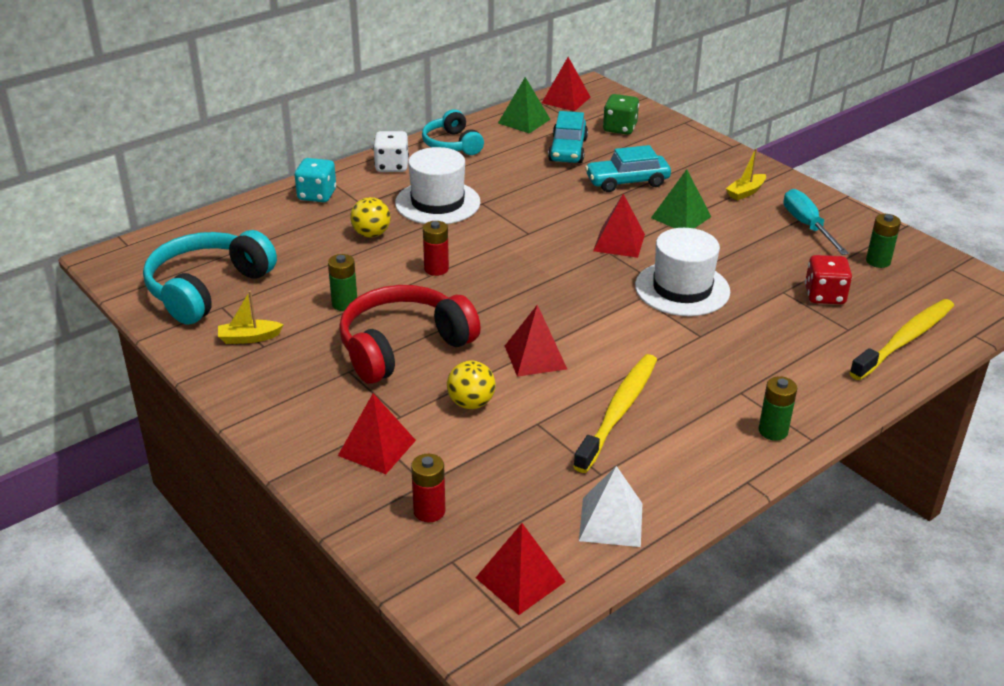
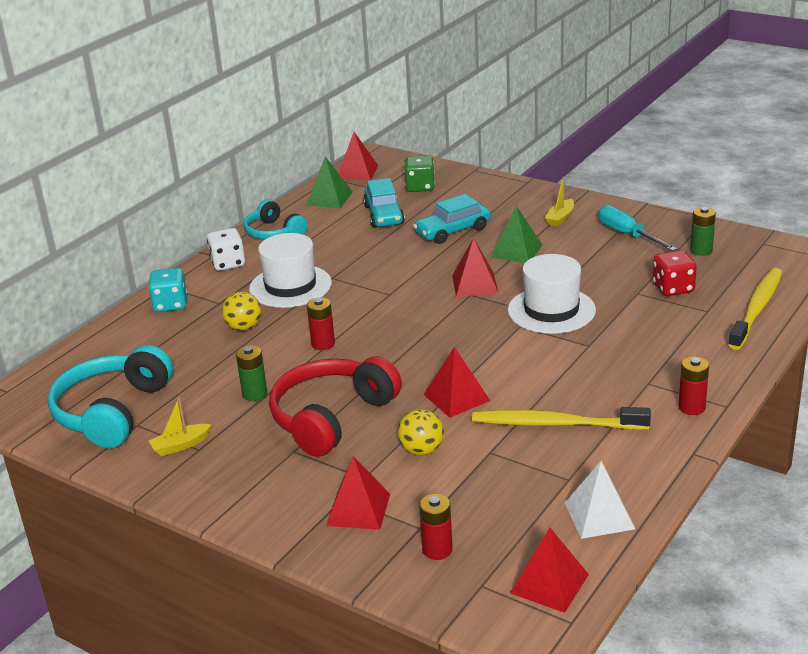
camera: 15 degrees left, 5 degrees down
(619, 411) = (554, 424): yellow toothbrush -> yellow toothbrush turned 90 degrees counterclockwise
(773, 431) = (691, 407): green battery -> red battery

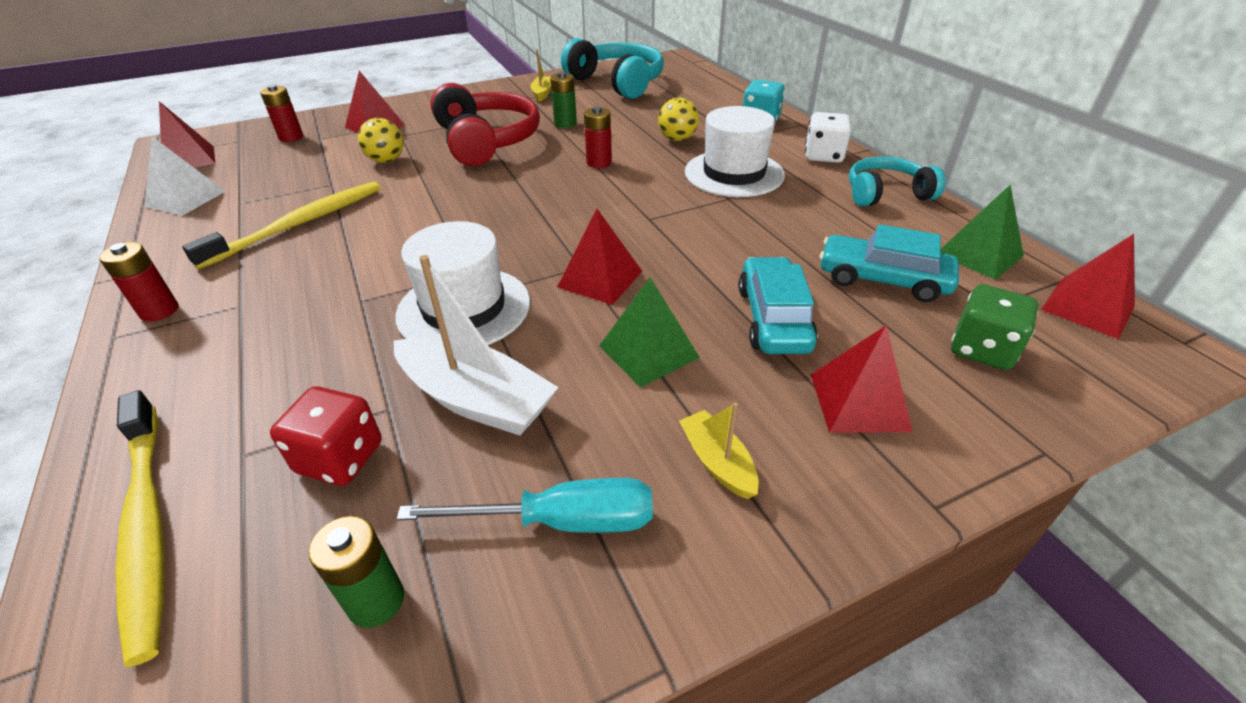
camera: 120 degrees right, 10 degrees up
(456, 397) = (419, 194): red pyramid -> red pyramid (859, 401)
(602, 275) = (476, 400): none -> white boat

